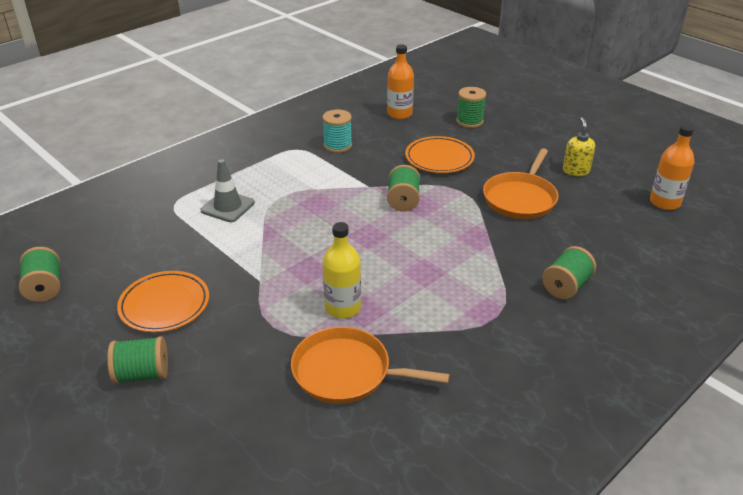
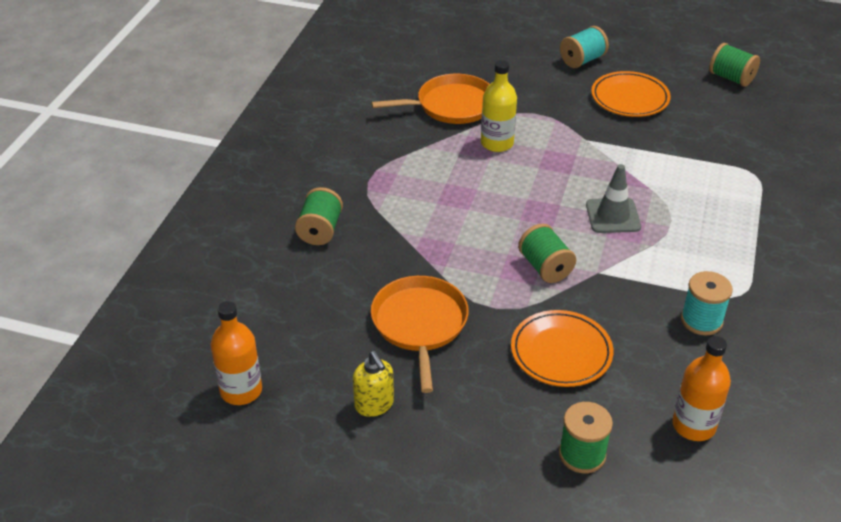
camera: 150 degrees right, 5 degrees up
(142, 374) = (582, 60): green spool -> turquoise spool
(228, 207) = (704, 191): grey traffic cone -> grey traffic cone (613, 216)

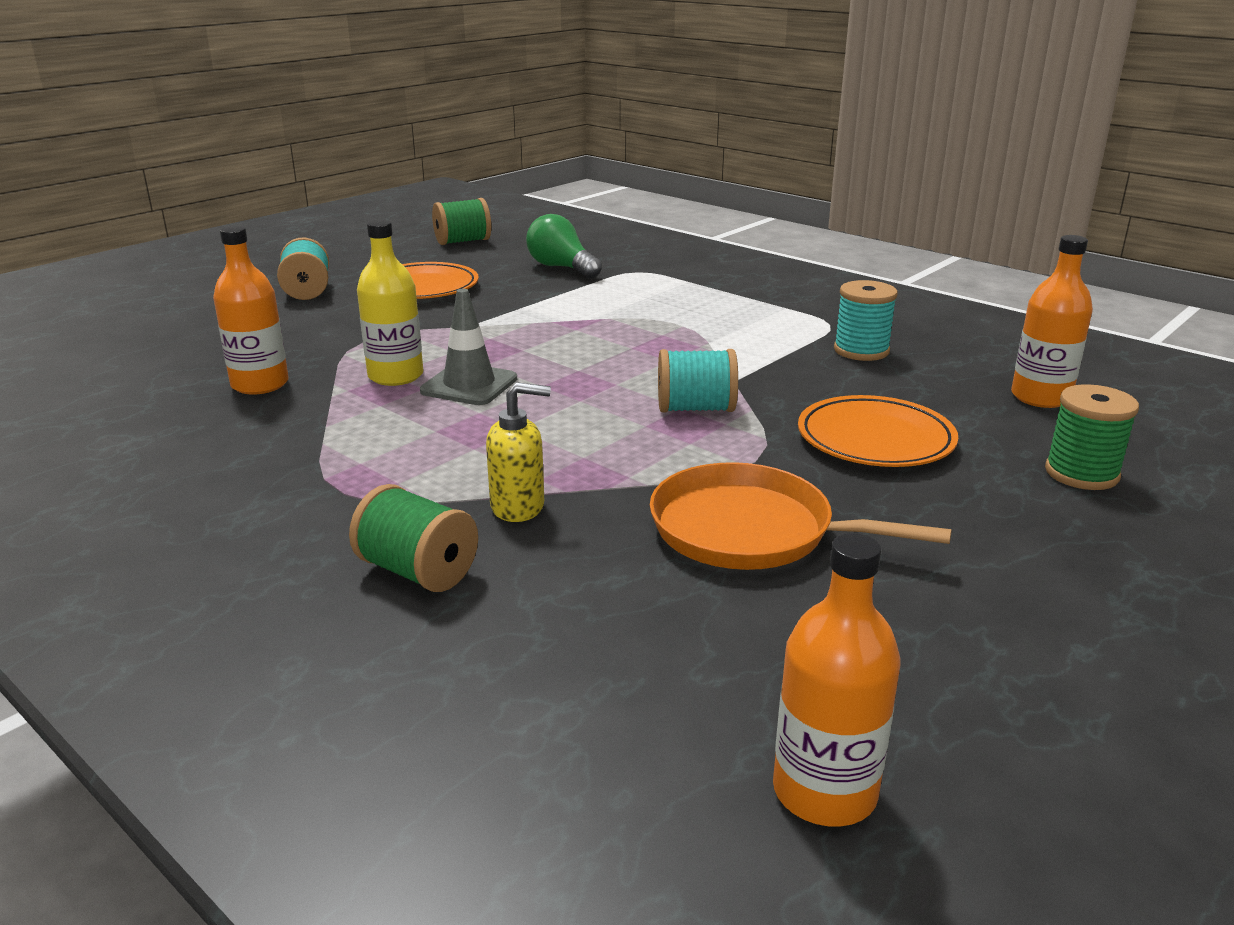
camera: 65 degrees left, 15 degrees down
(374, 404) = (928, 622): yellow soap dispenser -> yellow soap dispenser (518, 507)
(451, 105) = (260, 384): orange pan -> orange bottle
(545, 267) = (695, 409): green spool -> turquoise spool
(613, 216) = (633, 348): grey traffic cone -> grey traffic cone (469, 385)
(725, 139) = (561, 268): none -> green light bulb

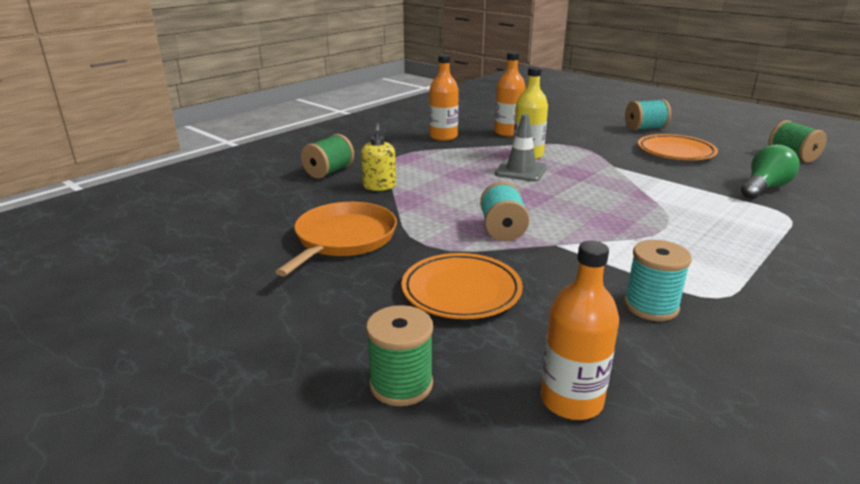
camera: 90 degrees right, 0 degrees up
(824, 791) = (144, 242): orange bottle -> orange bottle (443, 137)

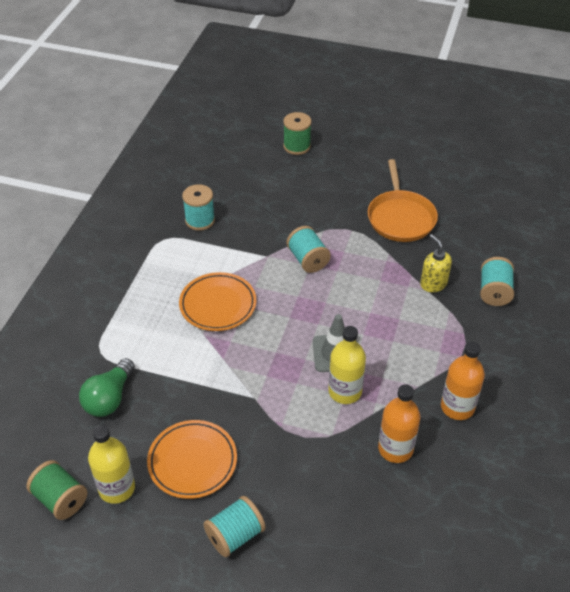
camera: 155 degrees right, 20 degrees up
(329, 172) = (494, 292): green spool -> turquoise spool
(461, 291) = (302, 200): orange plate -> orange plate (218, 304)
(571, 400) = (227, 160): orange bottle -> none
(742, 153) = (117, 488): none -> yellow bottle

